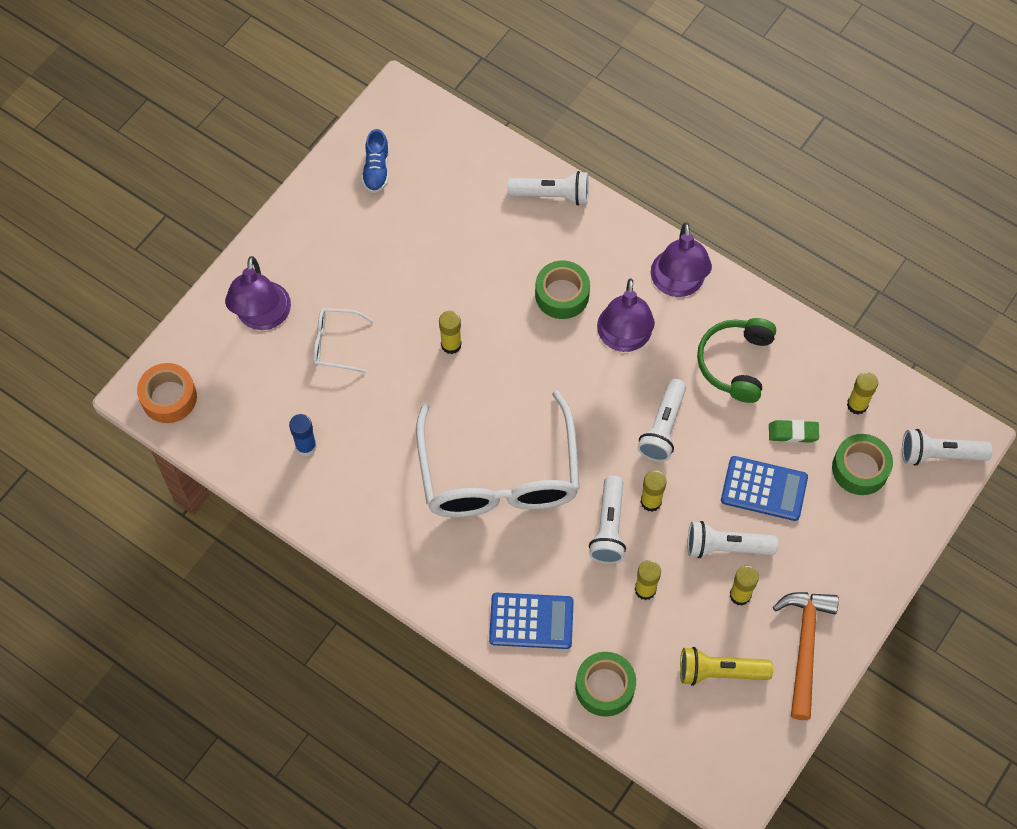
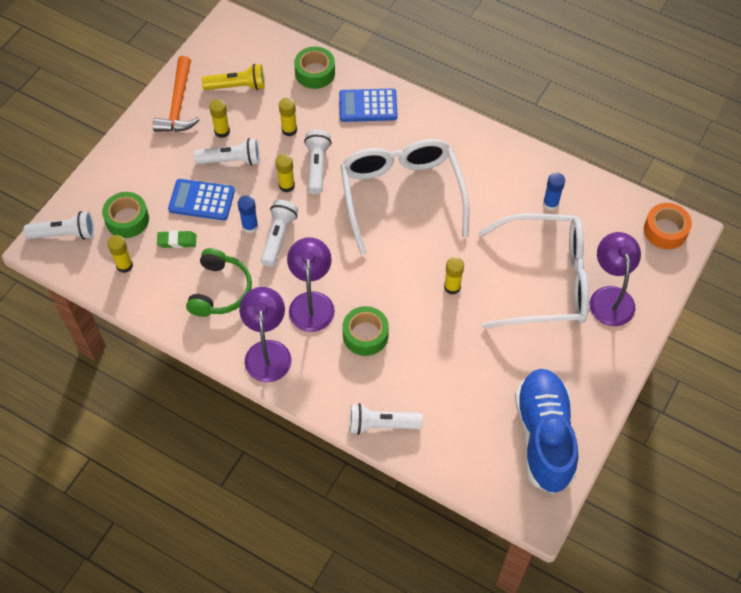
camera: 175 degrees right, 5 degrees down
(335, 344) = (545, 280): white glasses -> white glasses, size x2.34
(376, 169) = (544, 436): blue shoe -> blue shoe, size x2.28
(699, 446) = (250, 226): none -> blue glue stick

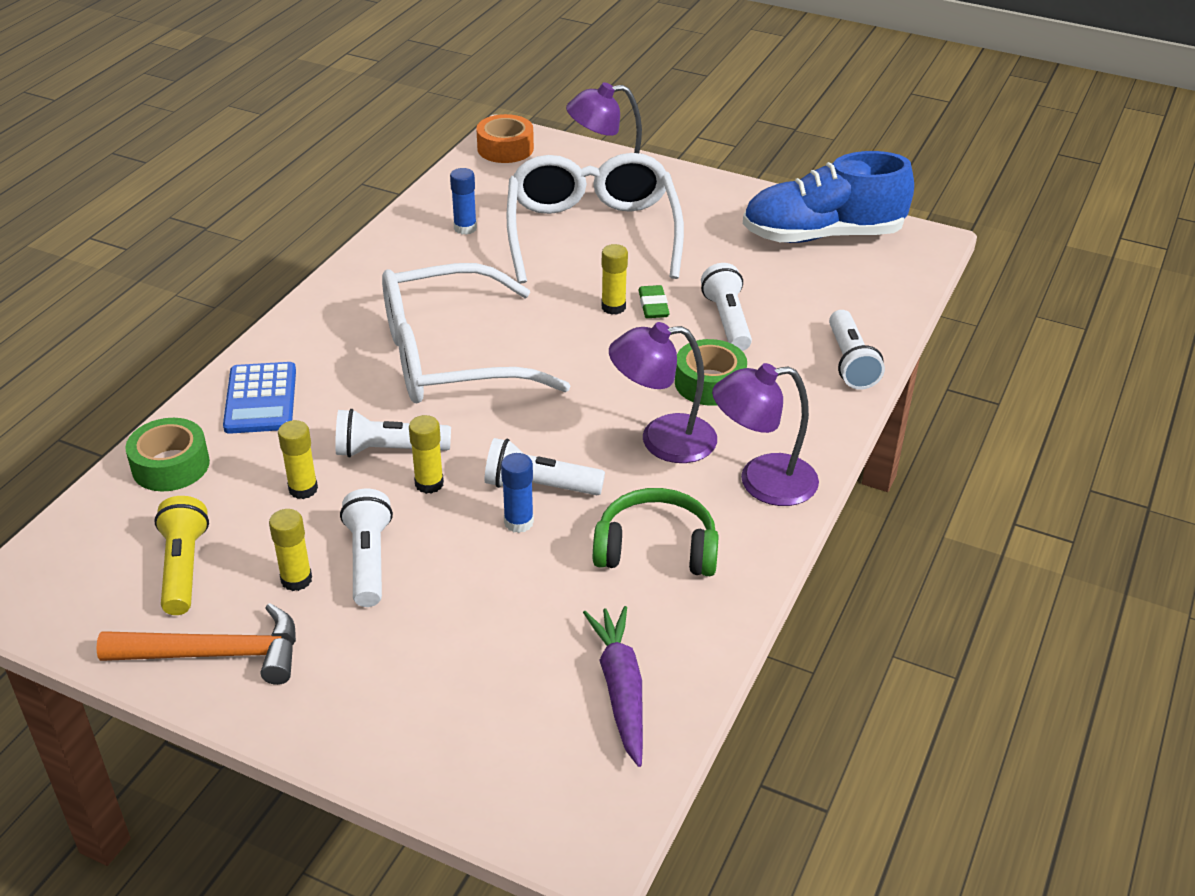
camera: 95 degrees left, 20 degrees down
(64, 234) = (553, 804): white flashlight -> white flashlight (727, 321)
(124, 265) = (620, 690): yellow glue stick -> purple carrot
(127, 219) = (511, 700): green tape -> none
(177, 241) = (557, 618): green eraser -> green eraser (653, 306)
(201, 200) = (462, 592): blue calculator -> none

